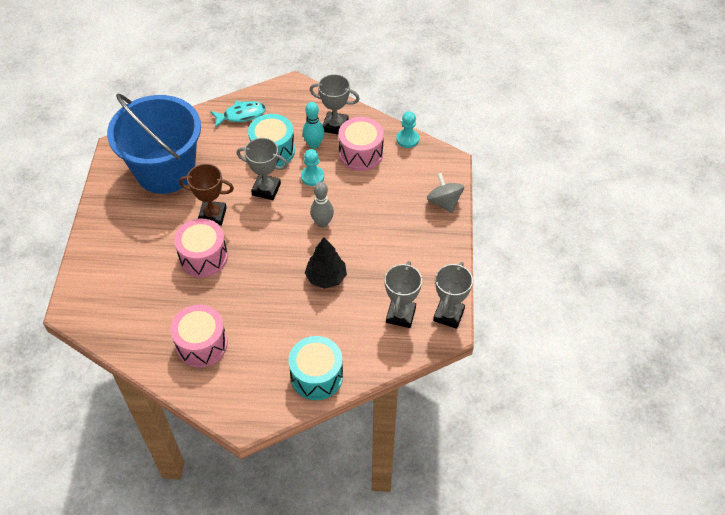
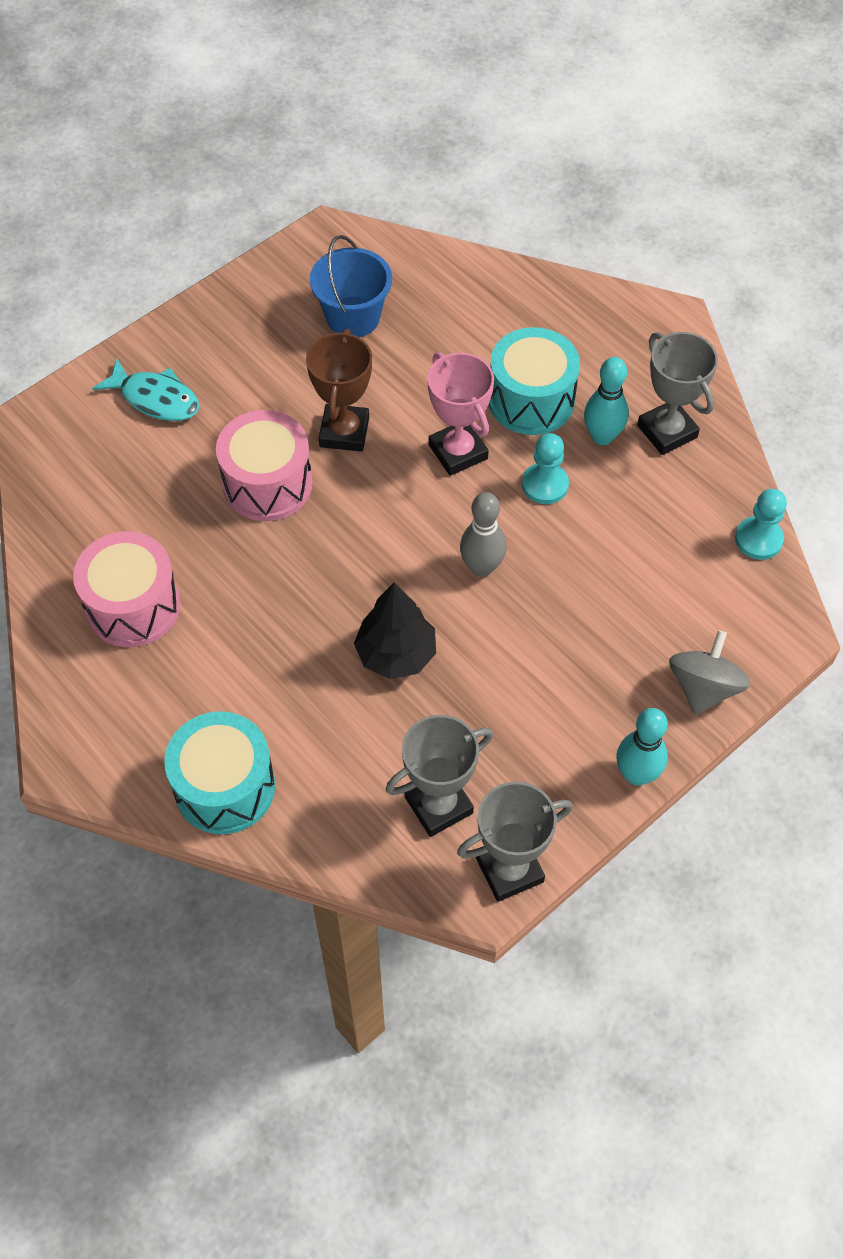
camera: 45 degrees right, 5 degrees up
(165, 170) = (353, 317): blue bucket -> blue bucket, size x0.49
(212, 215) = (344, 432): brown trophy -> brown trophy turned 45 degrees clockwise
(241, 115) = (545, 311): turquoise fish -> turquoise fish (156, 399)
(266, 189) = (458, 452): grey trophy -> pink trophy
(361, 154) = (657, 506): pink drum -> none
(454, 248) = (636, 774): none -> turquoise bowling pin

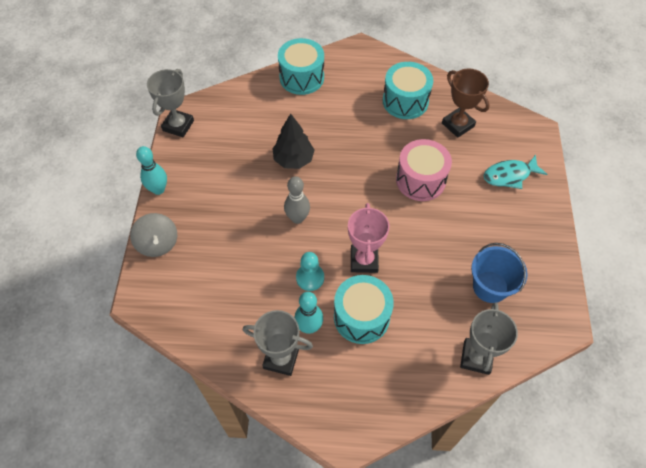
camera: 135 degrees right, 0 degrees up
(133, 606) = (405, 101): pink drum -> turquoise drum
(344, 432) = (420, 227): brown trophy -> brown trophy (458, 125)
(438, 805) = (223, 125): grey trophy -> grey trophy (476, 357)
(458, 452) = (364, 260): pink trophy -> pink trophy turned 75 degrees clockwise
(758, 539) = (186, 335): turquoise pawn -> none

